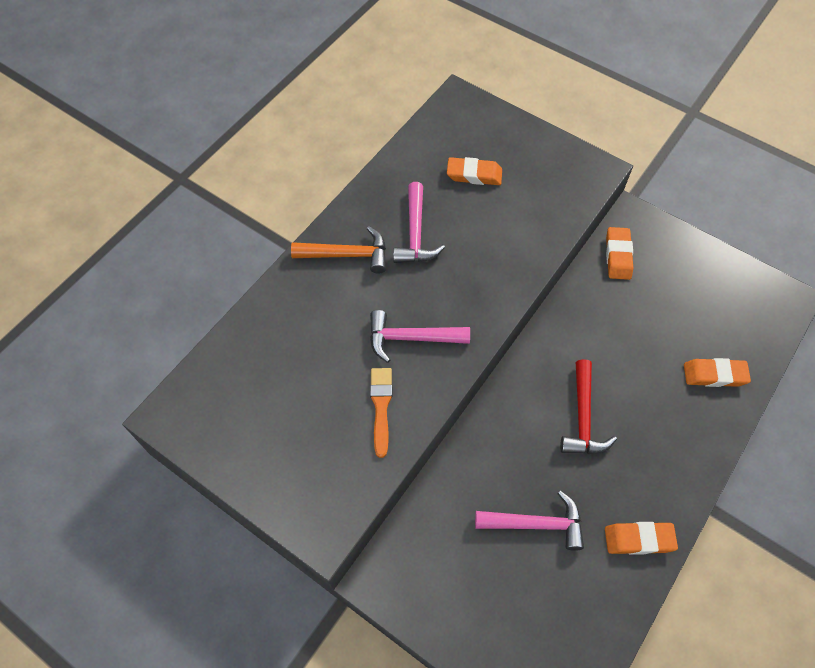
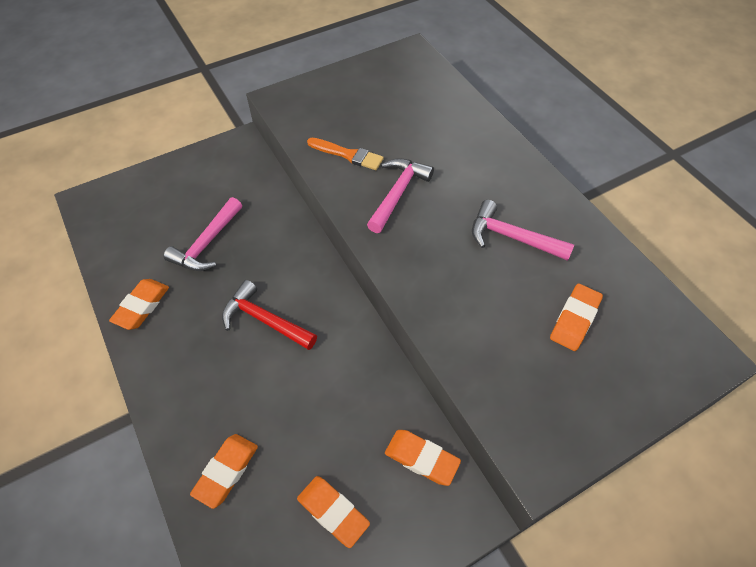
camera: 115 degrees right, 5 degrees down
(347, 255) = (508, 180): orange hammer -> none
(689, 293) = (333, 512): none -> orange eraser

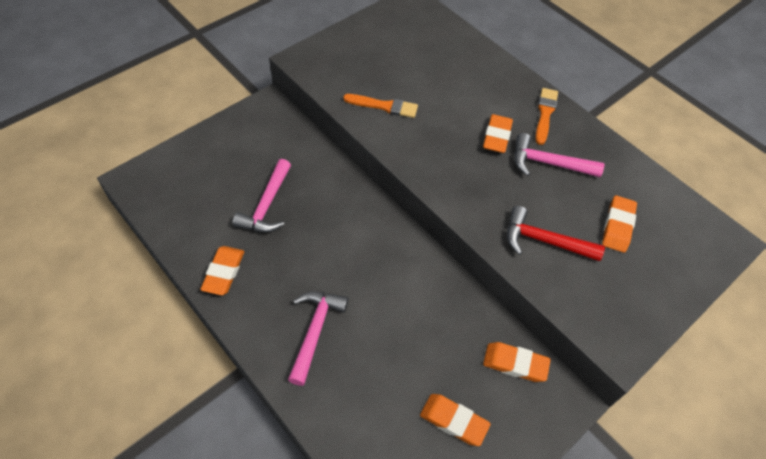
camera: 15 degrees left, 0 degrees up
(226, 471) = (351, 404): orange eraser -> orange eraser (496, 136)
(265, 320) = (343, 268): red hammer -> red hammer (544, 241)
(398, 193) = (440, 136): pink hammer -> pink hammer (315, 331)
(523, 183) = (545, 114): none -> orange brush

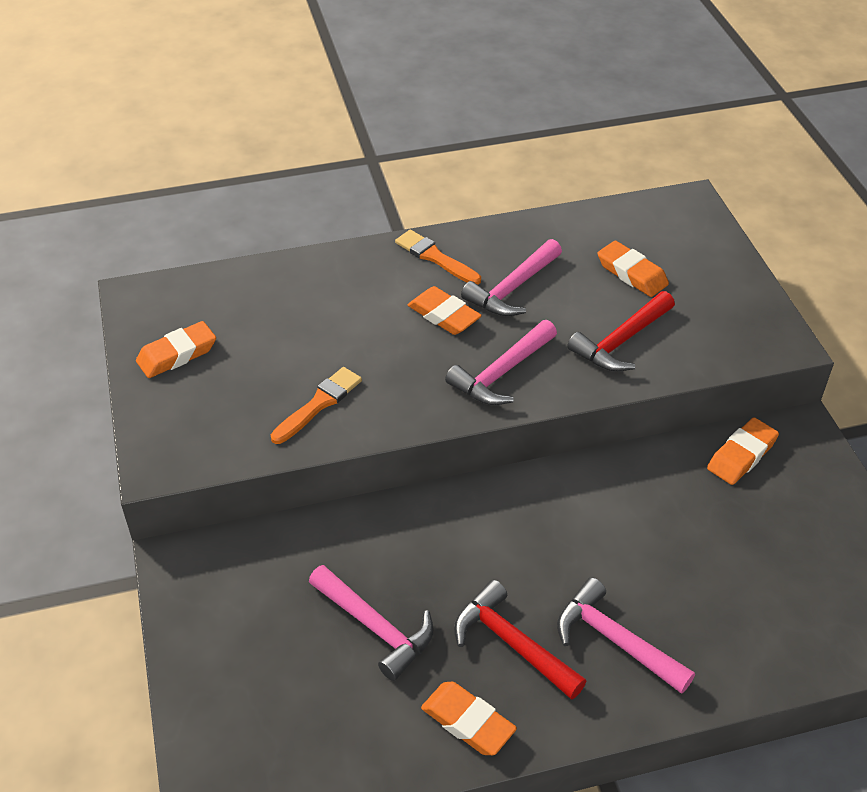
camera: 60 degrees left, 10 degrees down
(287, 276) = (512, 643): none -> red hammer
(453, 421) = (792, 542): orange eraser -> orange eraser (177, 354)
(467, 183) = (502, 373): none -> pink hammer

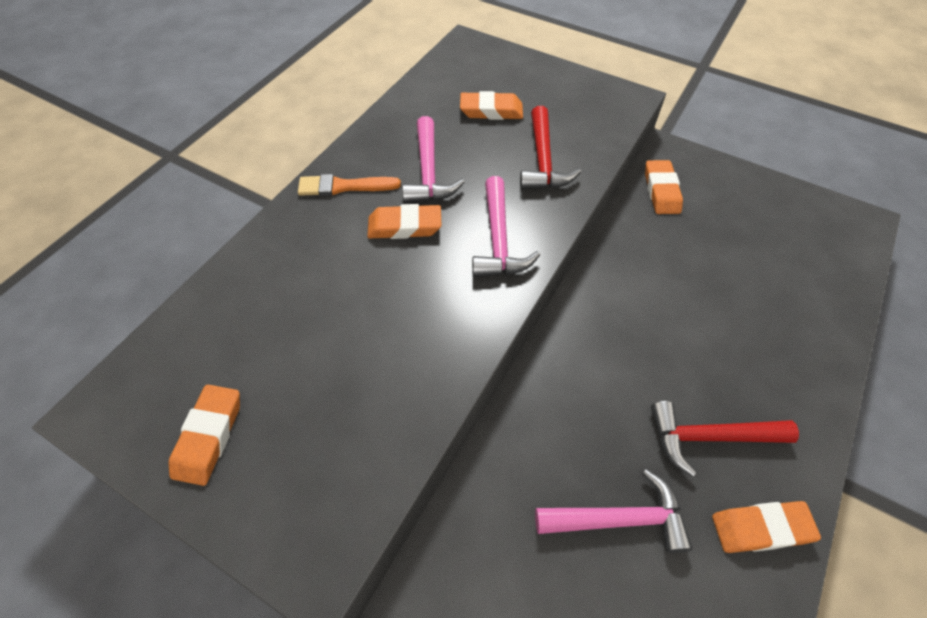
camera: 45 degrees left, 10 degrees up
(319, 404) = (395, 375): orange brush -> none
(615, 640) = (755, 373): pink hammer -> none

